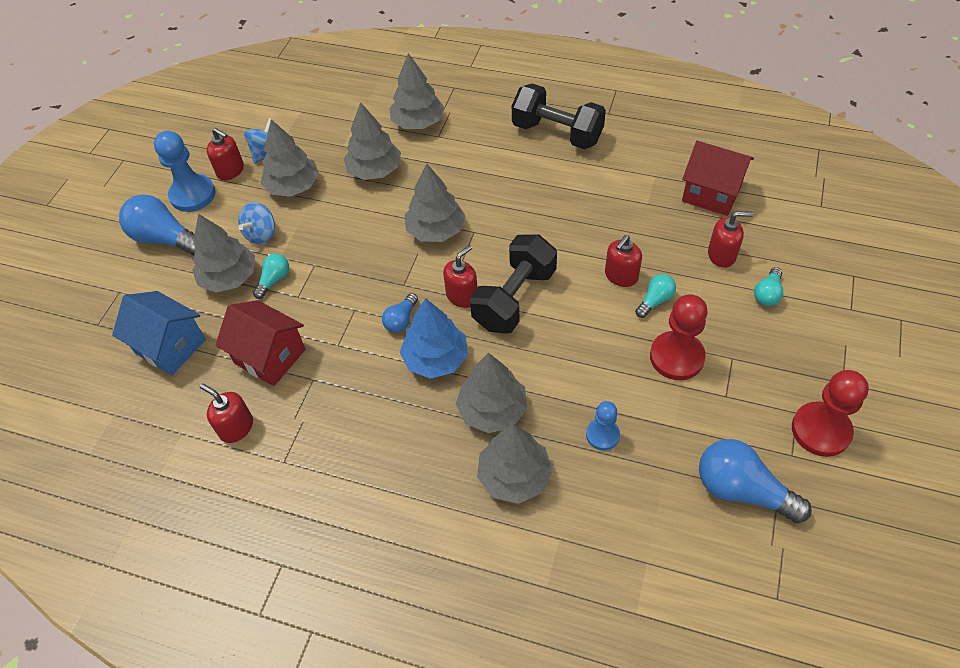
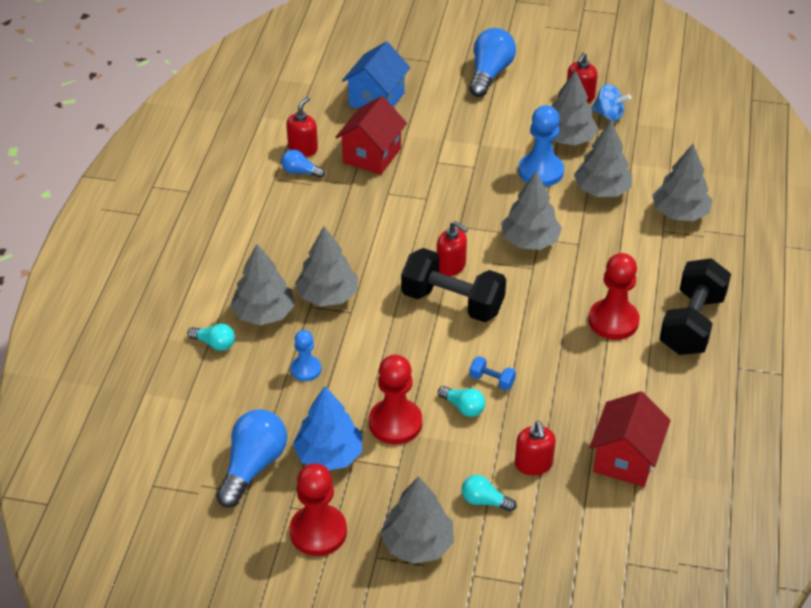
camera: 80 degrees right, 10 degrees down
(192, 195) = (544, 79): blue pawn -> blue pawn (540, 171)
(229, 277) = (452, 118): grey tree -> grey tree (417, 544)
(261, 234) = (504, 128): blue spinning top -> none
(274, 280) = (452, 145): turquoise light bulb -> turquoise light bulb (214, 343)
(401, 320) = (418, 229): blue light bulb -> blue light bulb (300, 172)
(436, 358) = (378, 255): blue tree -> blue tree (329, 455)
(549, 182) = (613, 321): none -> red pawn
(621, 276) = (492, 380): red soap dispenser -> blue dumbbell

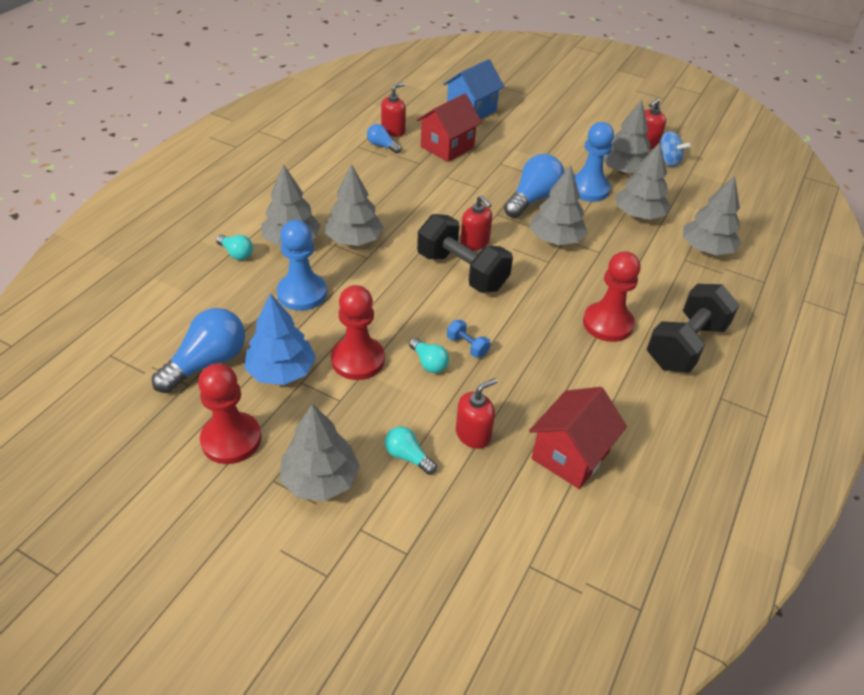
camera: 15 degrees right, 0 degrees up
(306, 369) = (302, 293): blue pawn -> blue pawn, size x1.69
(489, 74) = (574, 112): blue light bulb -> blue light bulb (532, 199)
(533, 464) = (473, 434): red soap dispenser -> red soap dispenser turned 135 degrees counterclockwise

